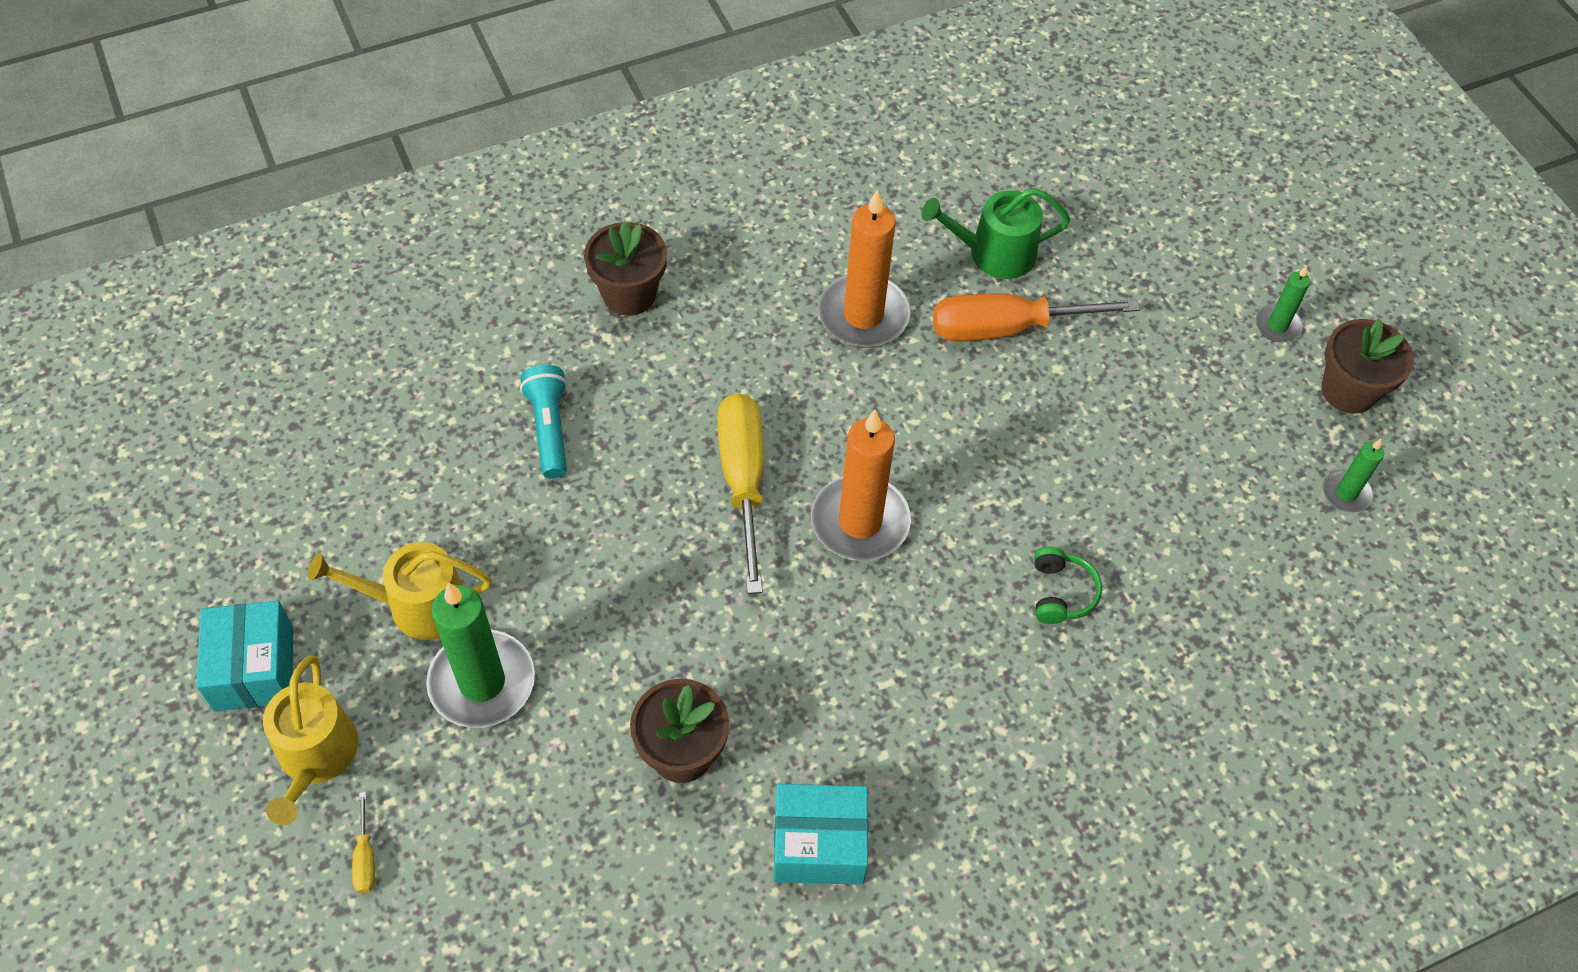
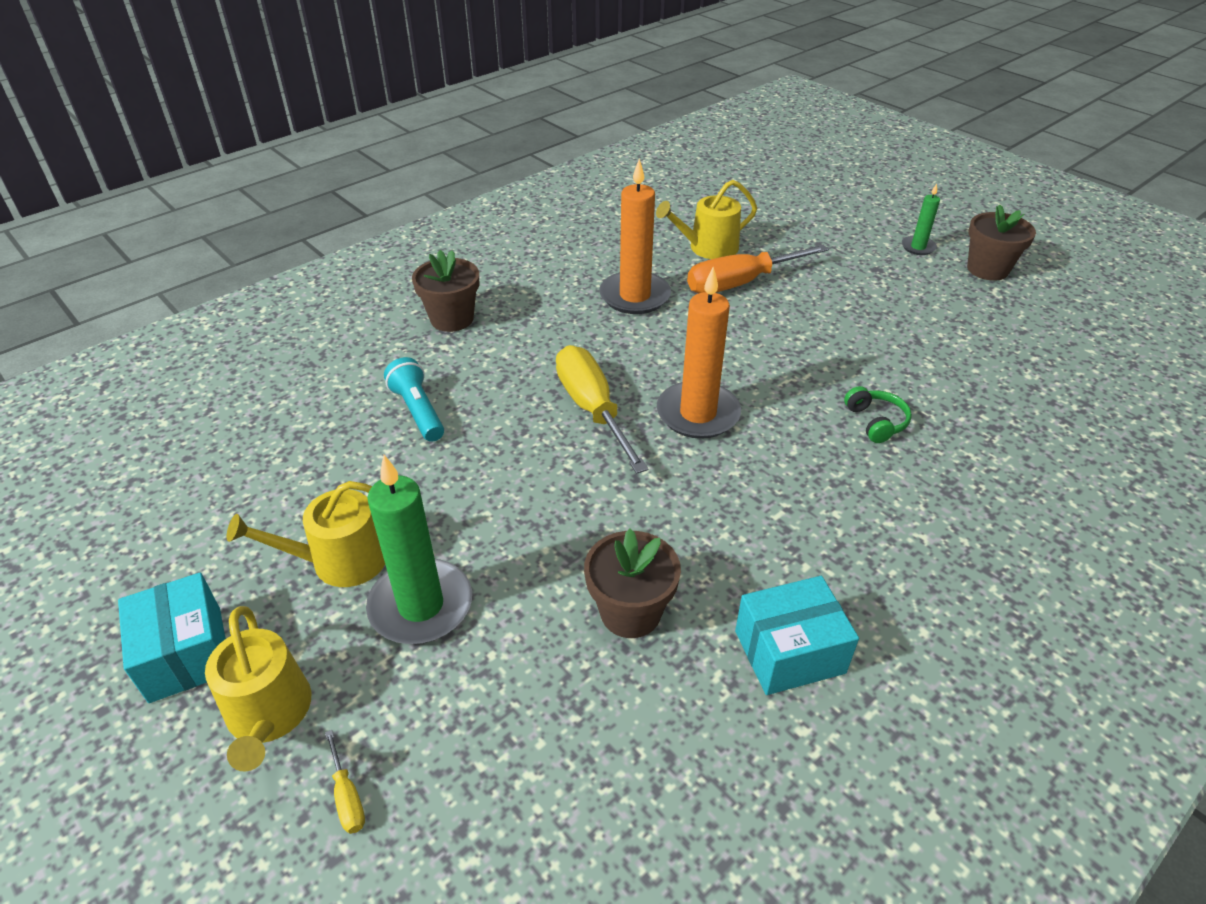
camera: 15 degrees left, 15 degrees down
(993, 253) = (708, 248): green watering can -> yellow watering can
(1346, 493) = (1028, 321): green candle -> none

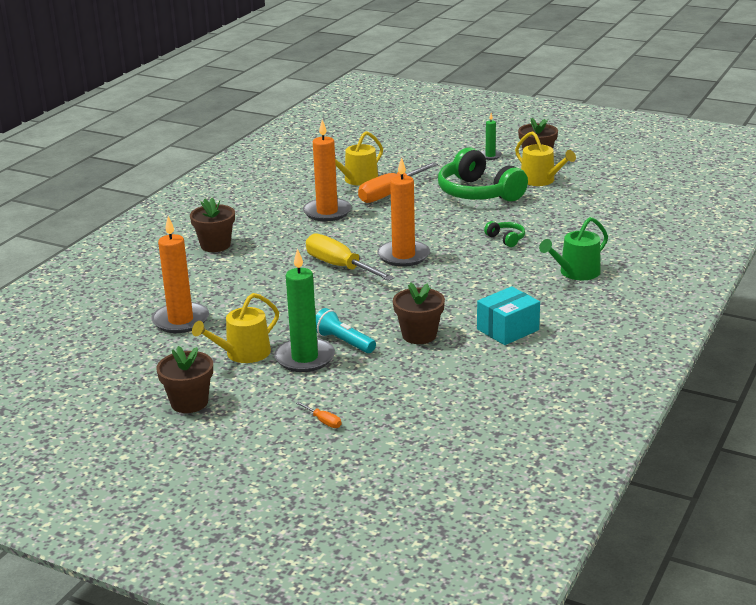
camera: 20 degrees left, 15 degrees down
(185, 654) = (189, 402): turquoise box -> brown flower pot
(269, 715) = (258, 409): yellow watering can -> yellow watering can (541, 180)
(307, 455) = (181, 320): none -> orange candle
(347, 796) = (323, 421): yellow screwdriver -> orange screwdriver
(418, 411) = (232, 289): turquoise flashlight -> turquoise flashlight (343, 342)
(870, 314) = (478, 193): none -> green headphones
(968, 538) = (575, 273): none -> green watering can

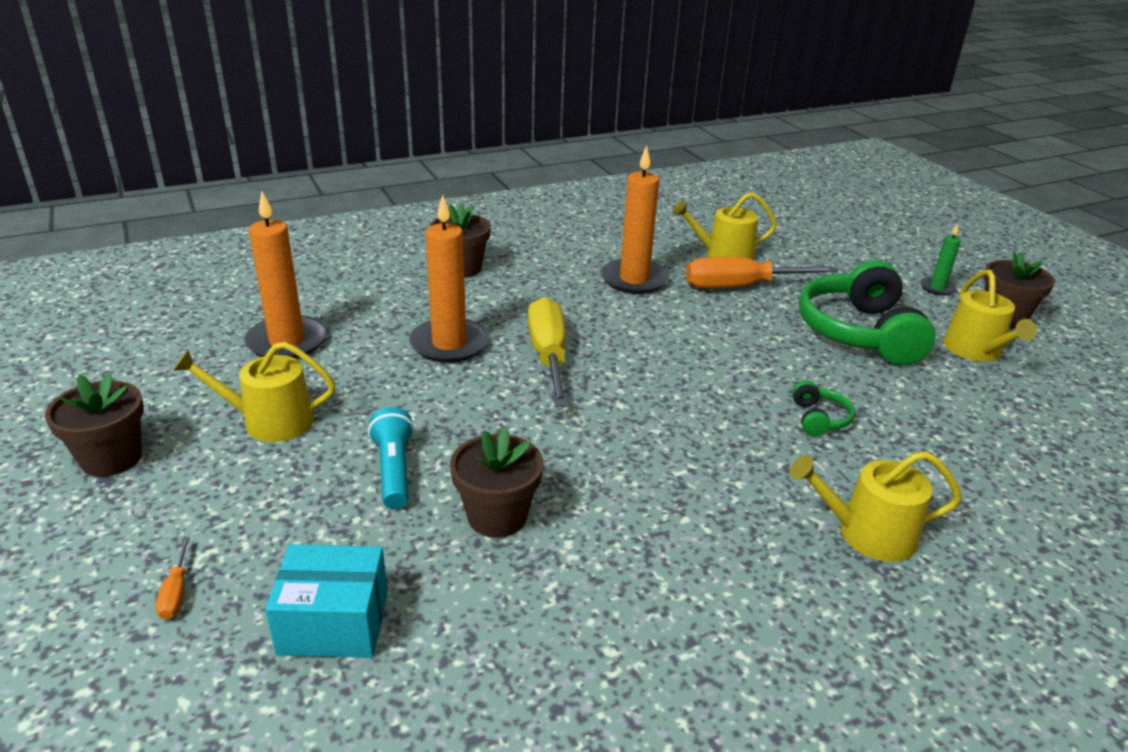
camera: 35 degrees right, 5 degrees up
(304, 358) = (317, 468): green candle -> none
(403, 256) = (644, 378): orange candle -> orange candle (449, 344)
(507, 329) = (631, 584): turquoise box -> turquoise box (334, 622)
(575, 273) = (867, 533): green watering can -> yellow watering can

